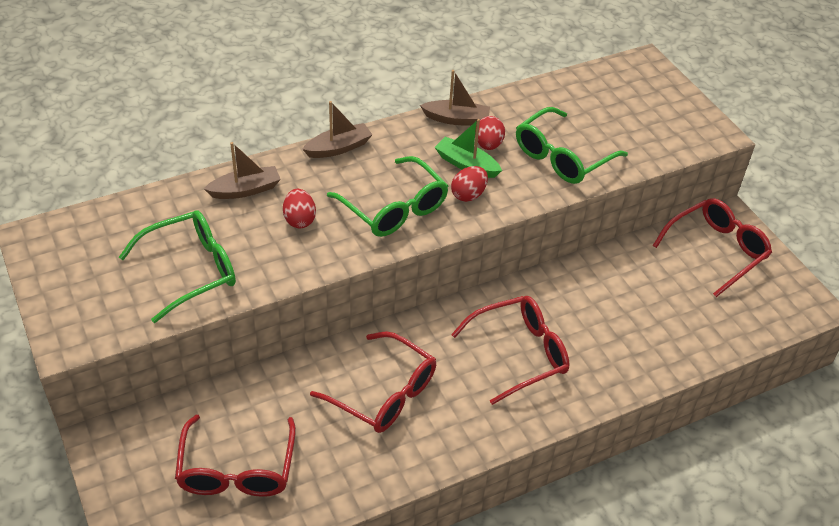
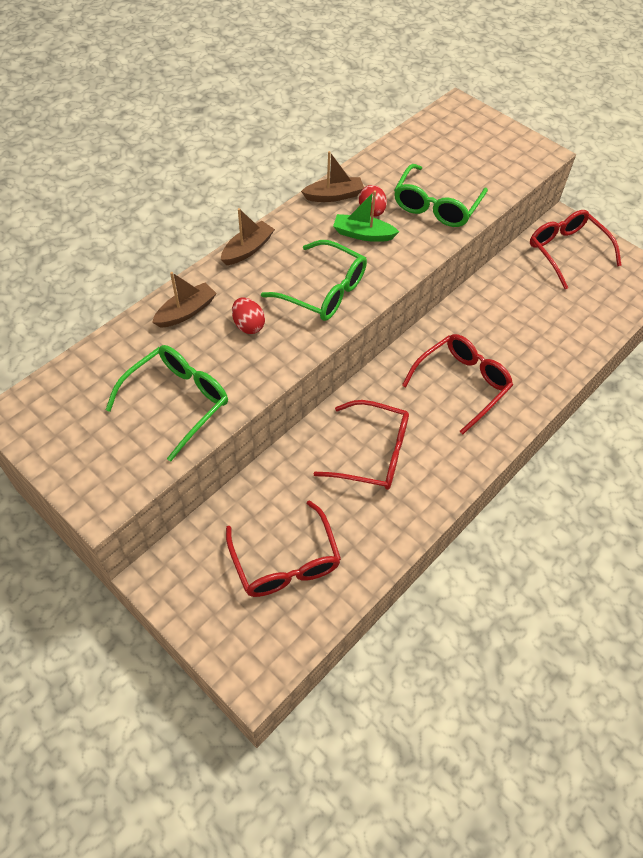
camera: 20 degrees left, 10 degrees up
(468, 195) = (378, 261): red egg -> none
(716, 250) = (566, 251): red glasses -> red glasses turned 60 degrees counterclockwise

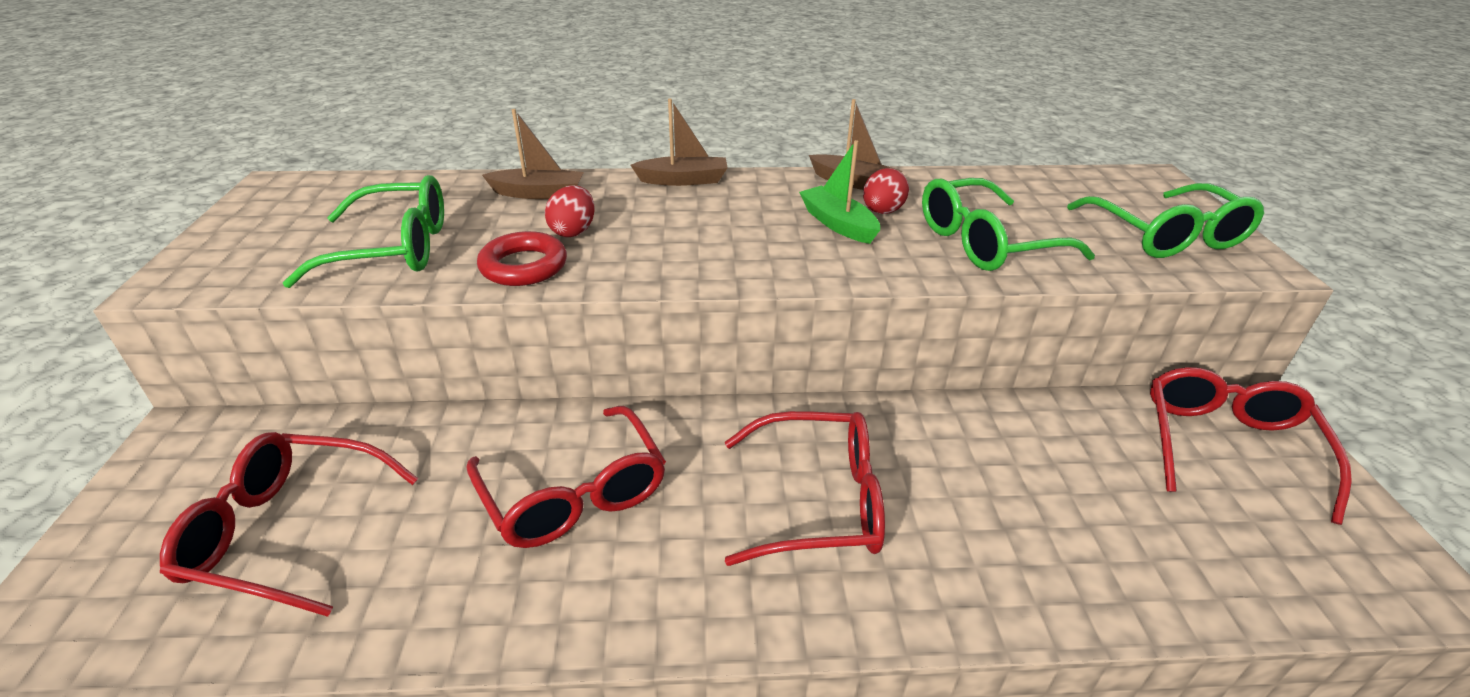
camera: 45 degrees right, 20 degrees down
(261, 364) = (524, 266): none -> red ring
(285, 562) = (287, 531): red glasses -> red glasses turned 75 degrees clockwise
(324, 291) = (705, 246): green glasses -> green glasses (1166, 236)

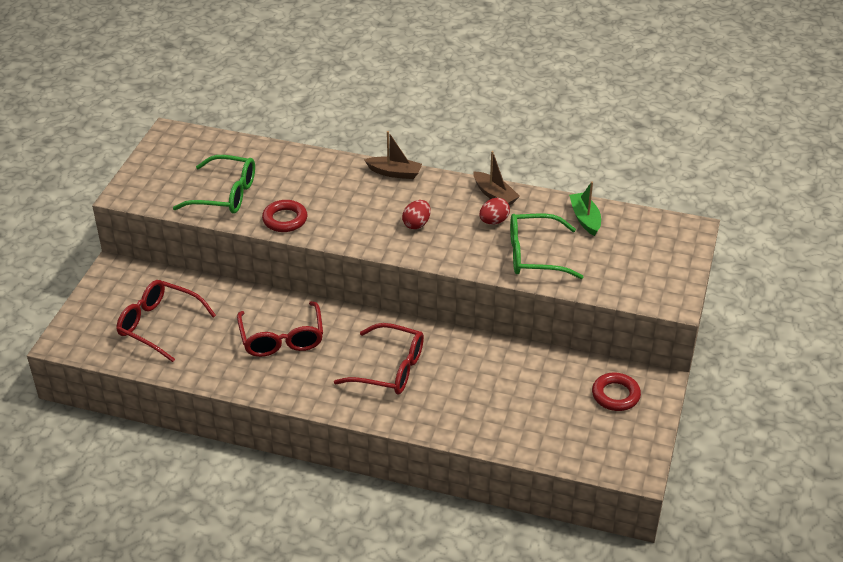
camera: 20 degrees right, 5 degrees up
(538, 193) = (308, 168): brown boat -> none
(573, 231) = (317, 201): red egg -> red egg (416, 224)
(838, 224) = (462, 225): green boat -> green boat (585, 219)
(1166, 236) = (644, 273): green glasses -> none
(1226, 446) = (615, 395): red glasses -> red ring

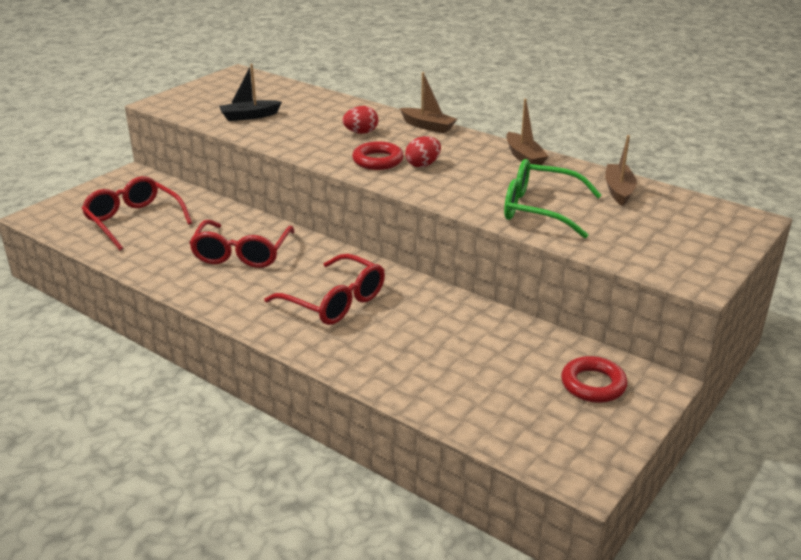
camera: 20 degrees right, 10 degrees down
(225, 194) = (249, 116): green glasses -> black boat
(285, 219) = (290, 141): red ring -> red ring (378, 160)
(494, 221) = (510, 176): red egg -> red egg (361, 132)
(585, 219) = (619, 190): green boat -> brown boat

